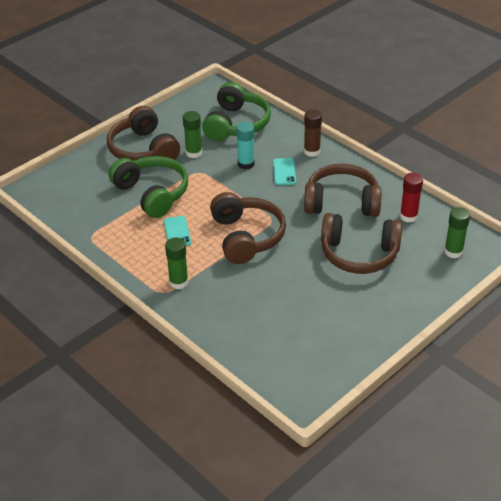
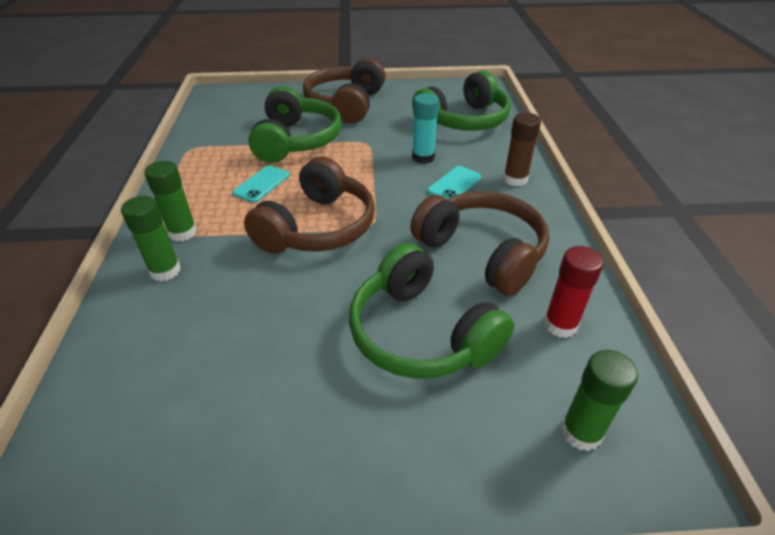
camera: 40 degrees right, 0 degrees up
(194, 153) = (386, 126): green glue stick -> green glue stick (165, 271)
(359, 254) = (421, 333): brown headphones -> green headphones

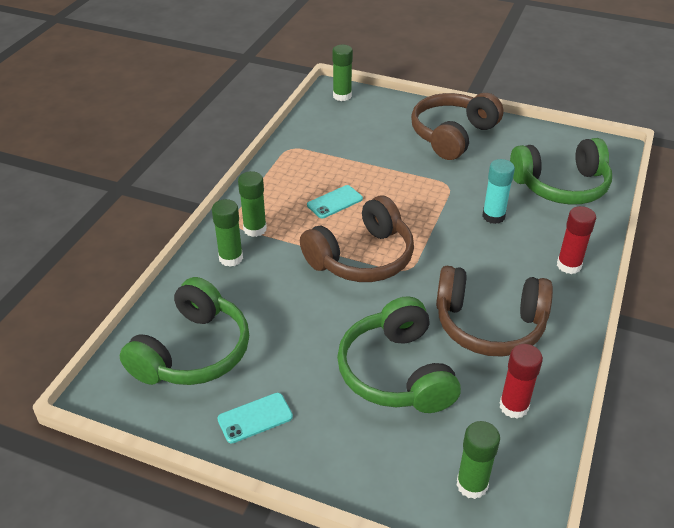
camera: 25 degrees right, 0 degrees up
(224, 96) = (342, 96): none -> green glue stick
(296, 140) = (385, 165): green headphones -> green headphones (193, 352)
(454, 184) = (506, 253): turquoise phone -> turquoise phone (255, 418)
(482, 252) = (489, 325): brown headphones -> brown headphones turned 120 degrees clockwise
(515, 179) = (569, 265): brown glue stick -> red glue stick

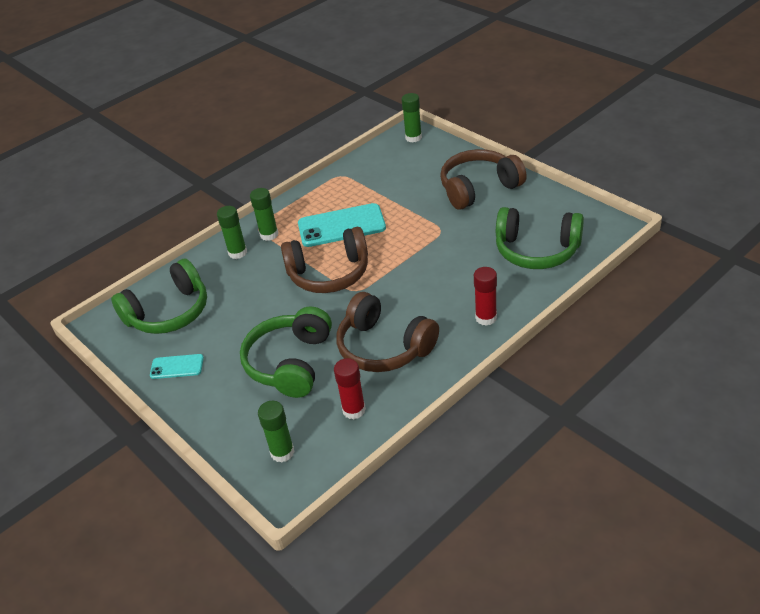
camera: 30 degrees right, 0 degrees up
(334, 202) = (341, 226): turquoise phone -> turquoise phone, size x1.90
(493, 216) = (457, 264): turquoise glue stick -> none

